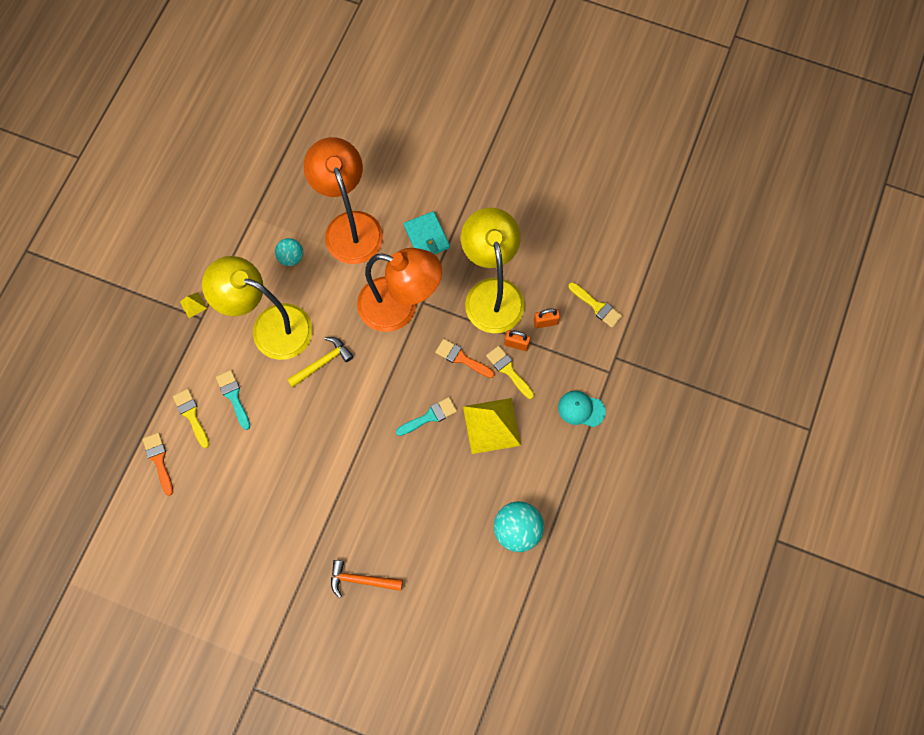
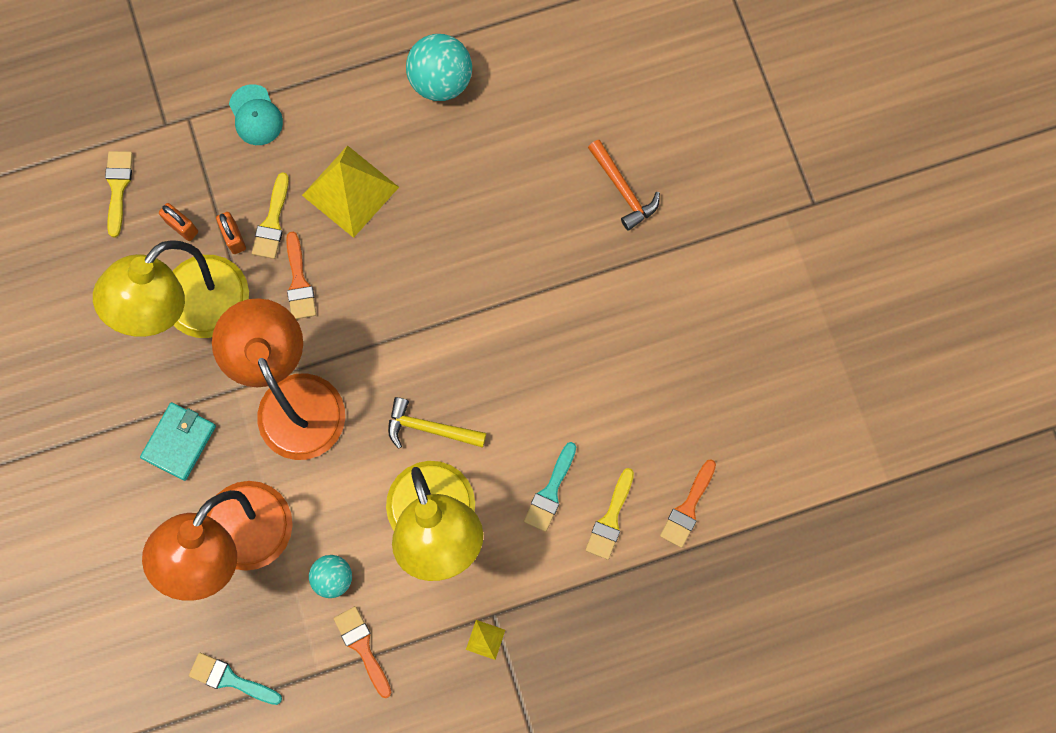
camera: 130 degrees left, 5 degrees up
(245, 245) = (362, 647): none -> orange brush
(429, 416) = (394, 262): turquoise brush -> turquoise brush (230, 679)

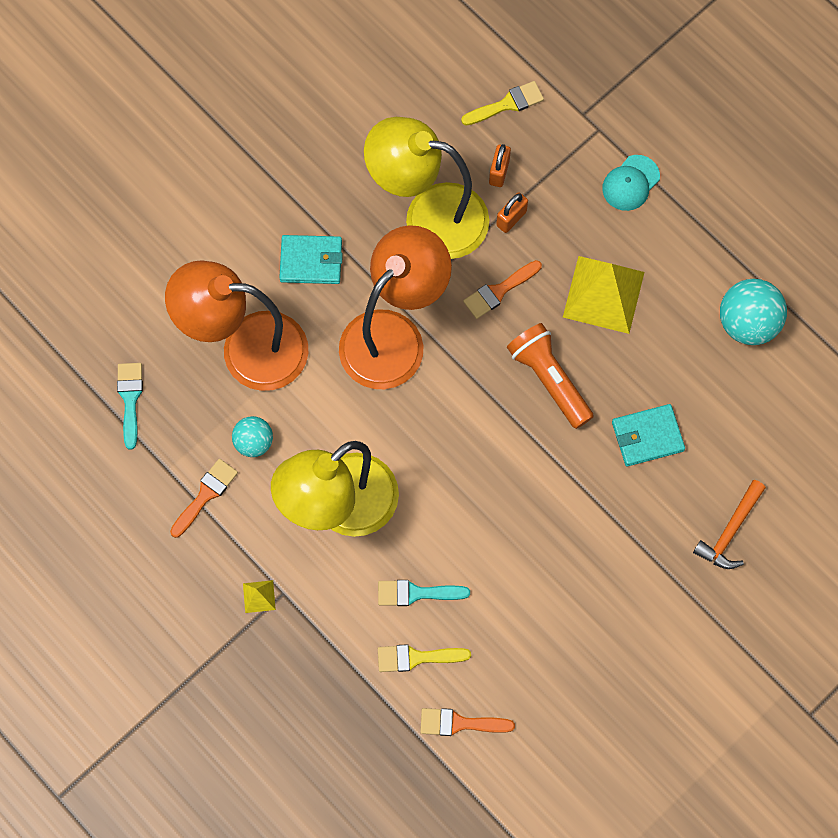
camera: 65 degrees right, 5 degrees down
(272, 222) = (541, 243): yellow brush -> none
(407, 278) = (549, 379): none -> orange flashlight
(429, 428) = (423, 462): yellow hammer -> none
(503, 217) = (647, 436): none -> turquoise wallet

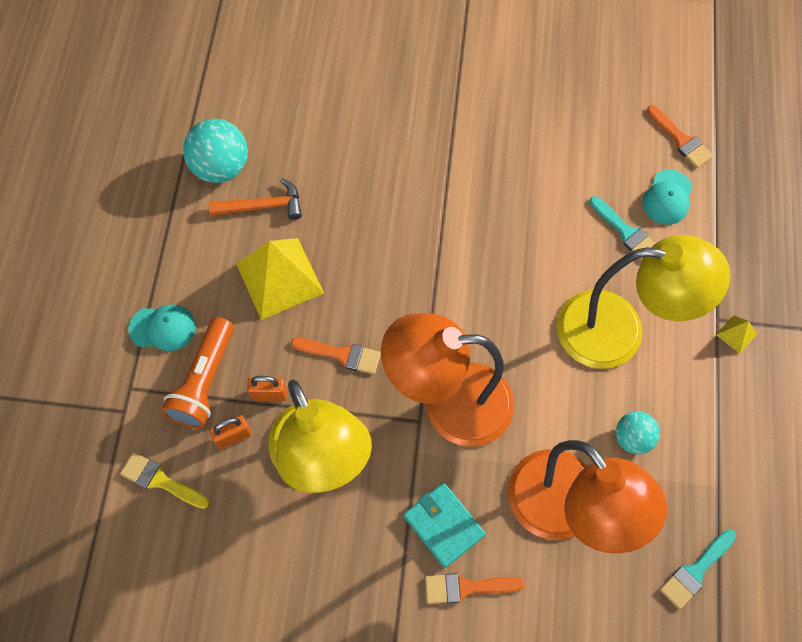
camera: 130 degrees left, 5 degrees down
(205, 495) = (707, 439): orange brush -> orange brush (466, 587)
(417, 657) = (667, 197): yellow brush -> turquoise cap
(549, 379) = (384, 265): orange flashlight -> orange flashlight (204, 382)
(647, 436) = (369, 170): turquoise wallet -> none
(730, 531) = (392, 76): orange hammer -> orange hammer (263, 206)

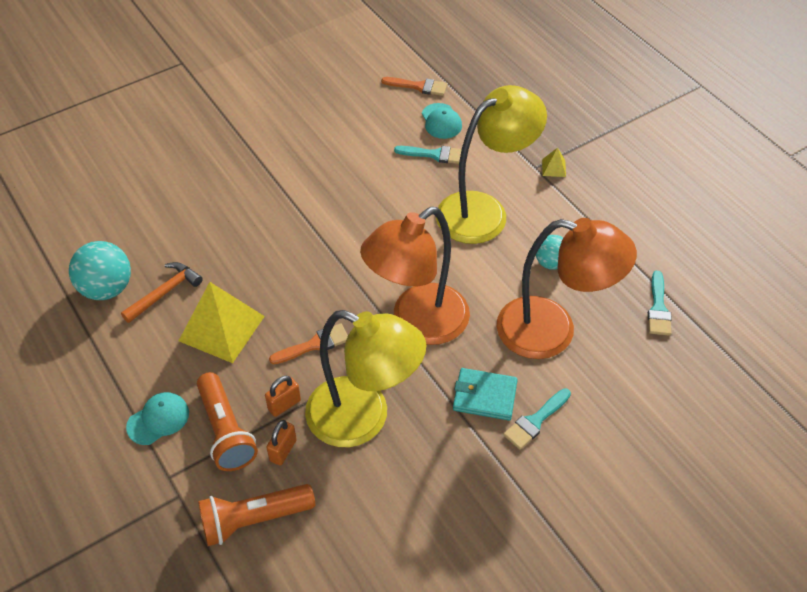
camera: 40 degrees left, 15 degrees down
(161, 481) = (254, 520): yellow brush -> orange flashlight
(466, 587) = (535, 421): orange brush -> turquoise brush

